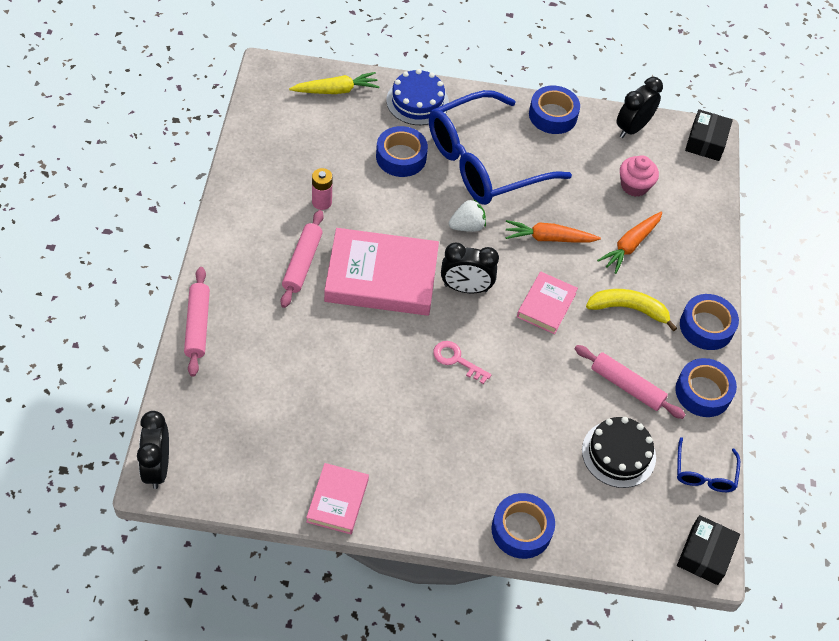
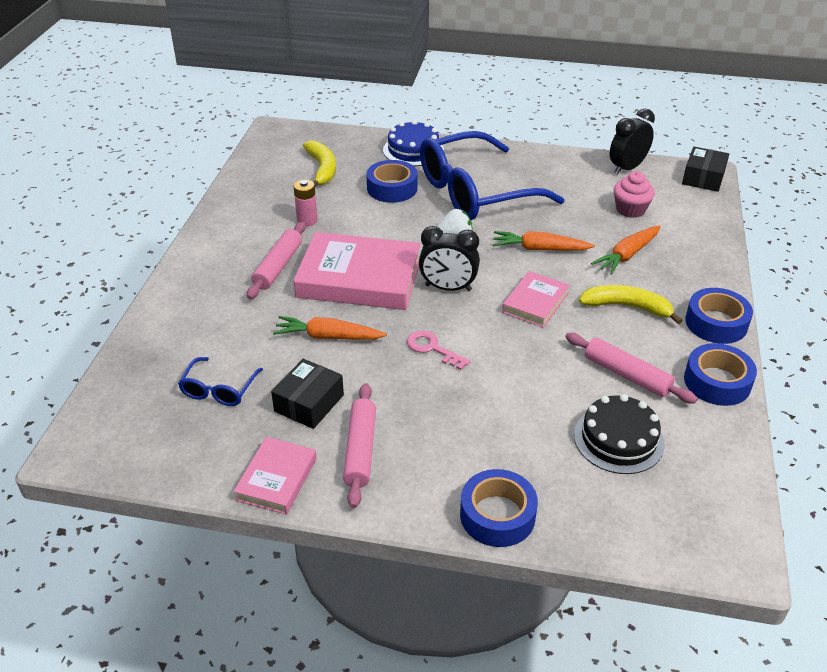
camera: 10 degrees right, 15 degrees down
(157, 467) = (76, 441): black clock -> none
(198, 325) = (157, 316): pink rolling pin -> pink rolling pin (360, 450)
(327, 129) = (322, 169): none -> yellow banana
(335, 90) = (335, 143): yellow carrot -> none
(361, 348) = (328, 337): none -> orange carrot
(553, 115) = (546, 159): blue tape -> none
(704, 473) = (725, 461): blue glasses -> blue glasses (219, 390)
(704, 555) = (733, 549): black box -> black box (309, 403)

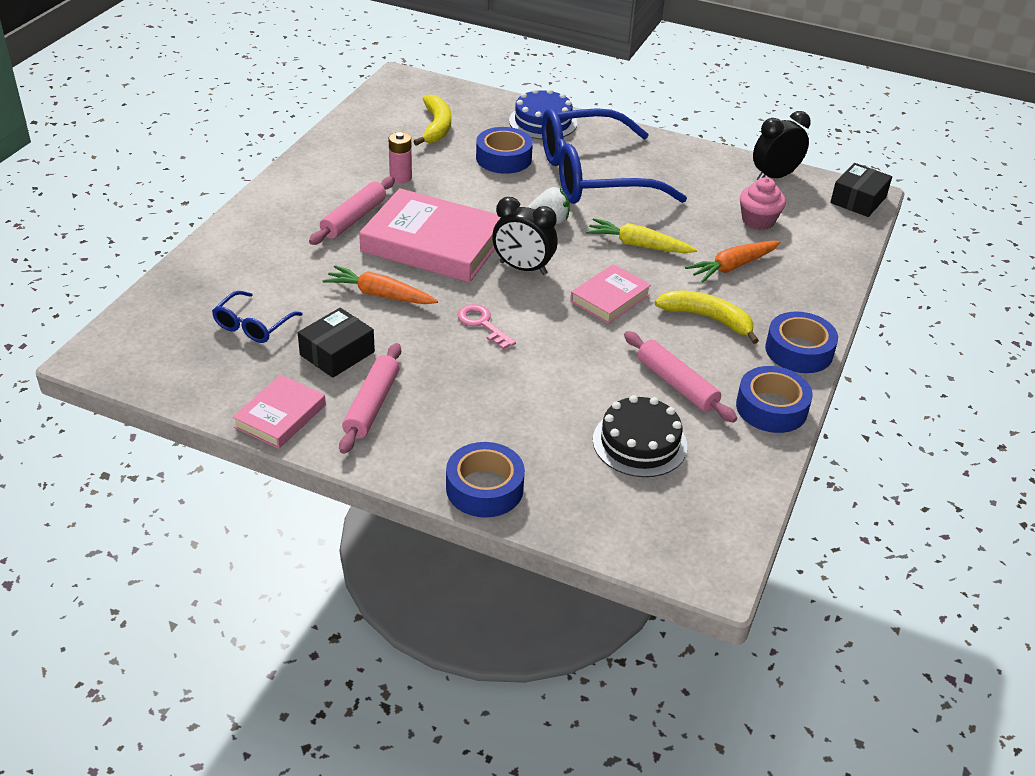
camera: 10 degrees right, 0 degrees up
(540, 249) = (638, 245): orange carrot -> yellow carrot

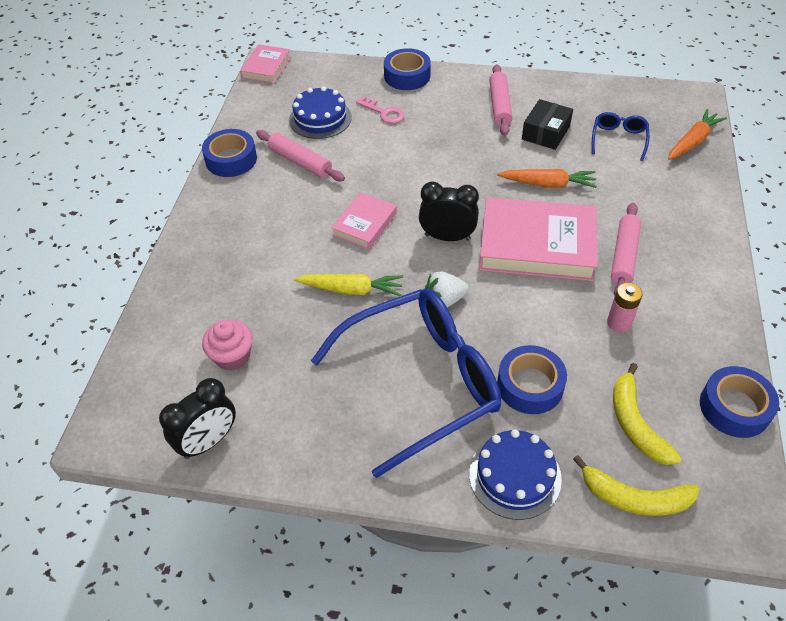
camera: 170 degrees right, 10 degrees up
(280, 416) = (550, 88): pink book -> pink book (266, 67)
(482, 324) = (456, 177): pink key -> pink key (384, 112)
(639, 443) = (320, 118): black cake -> blue cake
(708, 318) = (280, 223): yellow banana -> yellow banana (634, 498)
(732, 267) = (259, 285): orange carrot -> orange carrot (692, 141)
(799, 351) = (206, 209): blue tape -> blue tape (734, 407)
(858, 200) = (112, 423): black box -> none

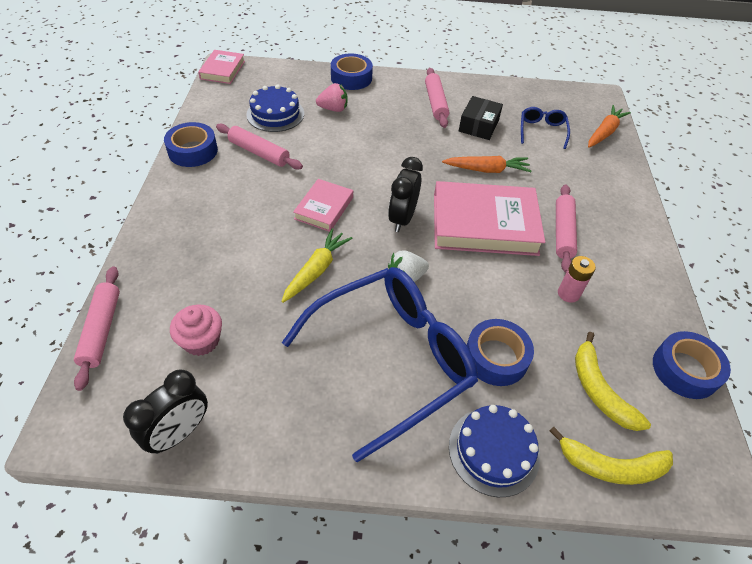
camera: 10 degrees left, 0 degrees up
(137, 342) = (102, 330): none -> pink rolling pin
(351, 289) = (316, 270): yellow carrot -> yellow carrot turned 60 degrees counterclockwise
(384, 112) = (333, 109): pink key -> pink strawberry
(447, 237) = (402, 218): black clock -> black clock turned 75 degrees counterclockwise

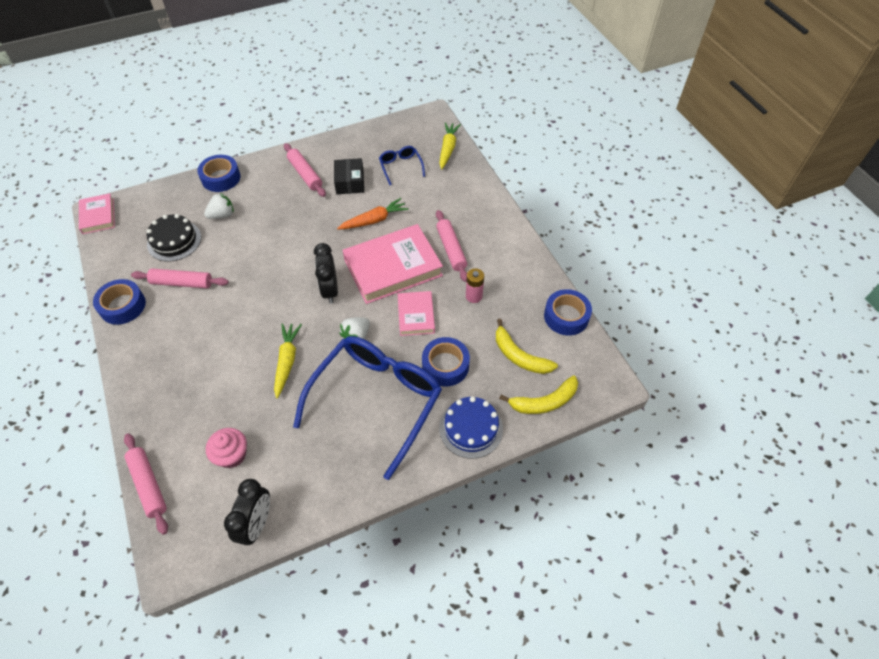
camera: 25 degrees left, 5 degrees up
(275, 114) = (174, 241): blue cake -> black cake
(324, 208) = (264, 308): pink book -> pink book (416, 315)
(333, 109) = (222, 215): pink strawberry -> white strawberry
(604, 132) = (448, 149): orange carrot -> yellow carrot

